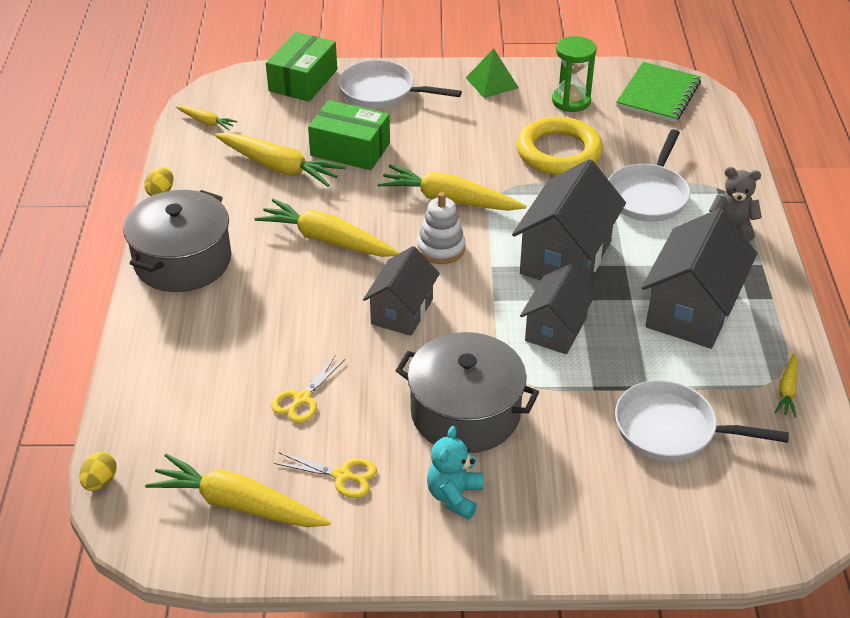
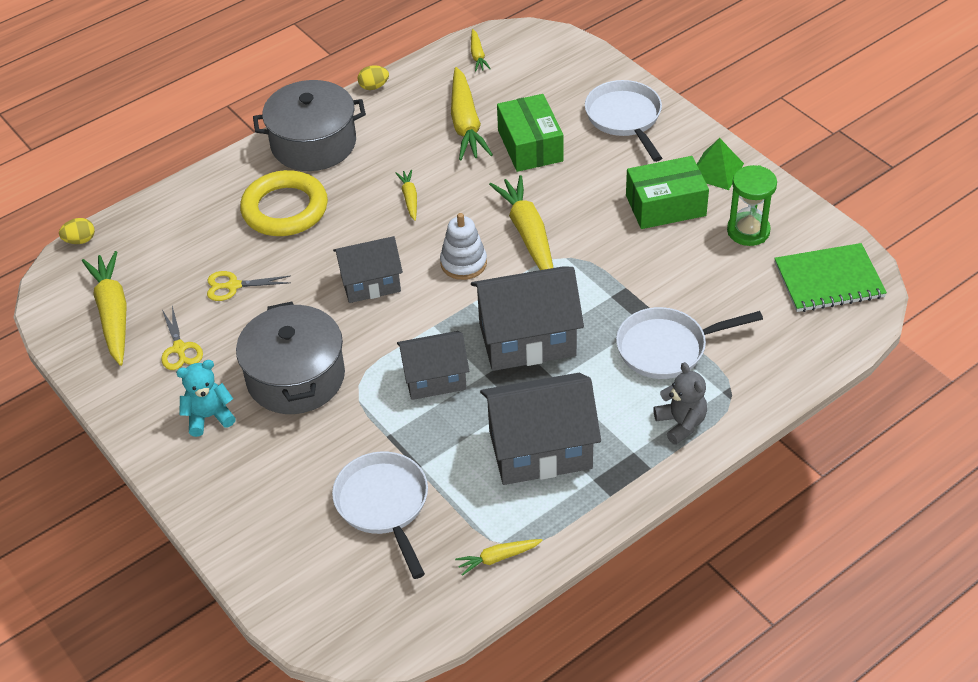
camera: 55 degrees right, 5 degrees up
(303, 80) = (588, 69): green box -> green box (665, 205)
(327, 240) = (409, 198): yellow carrot -> yellow carrot, size x0.50
(558, 152) = (664, 262): yellow ring -> yellow ring (285, 209)

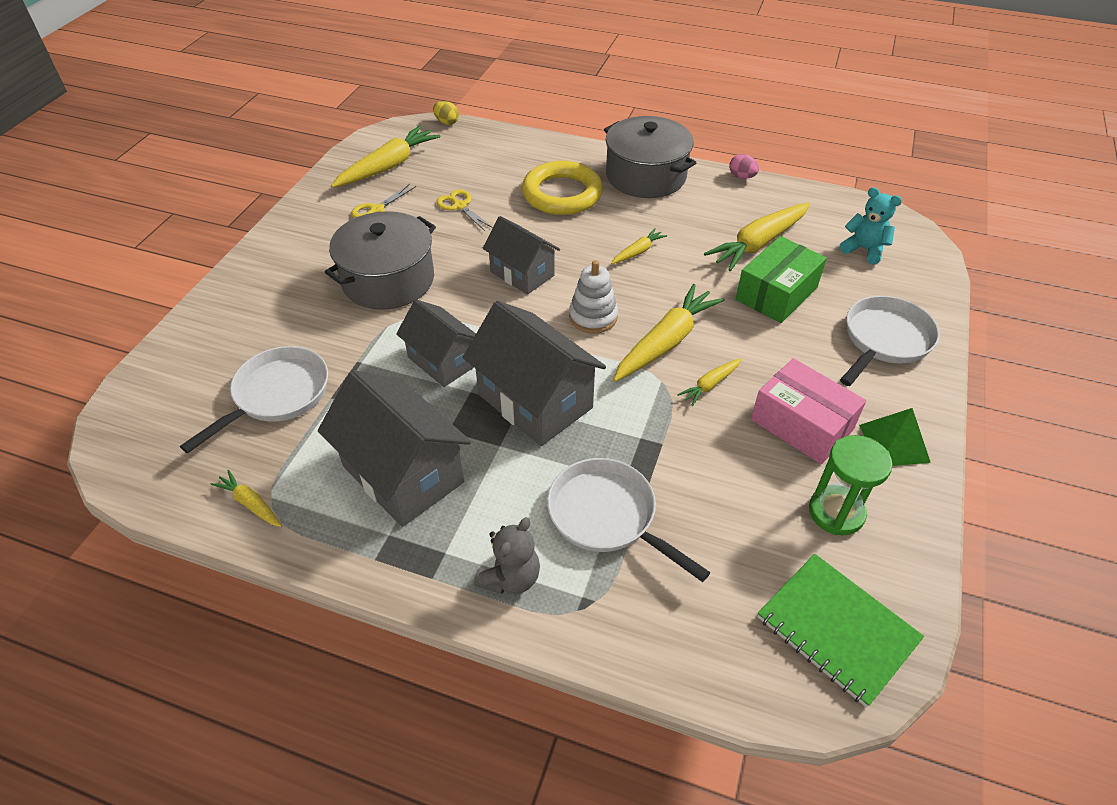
camera: 55 degrees right, 0 degrees up
(209, 417) = (317, 254): turquoise teddy bear -> turquoise teddy bear (864, 249)
(374, 87) = (742, 177): yellow egg -> pink egg
(477, 55) = (847, 213): yellow carrot -> yellow carrot (710, 385)
(665, 205) = (801, 424): green box -> pink box

